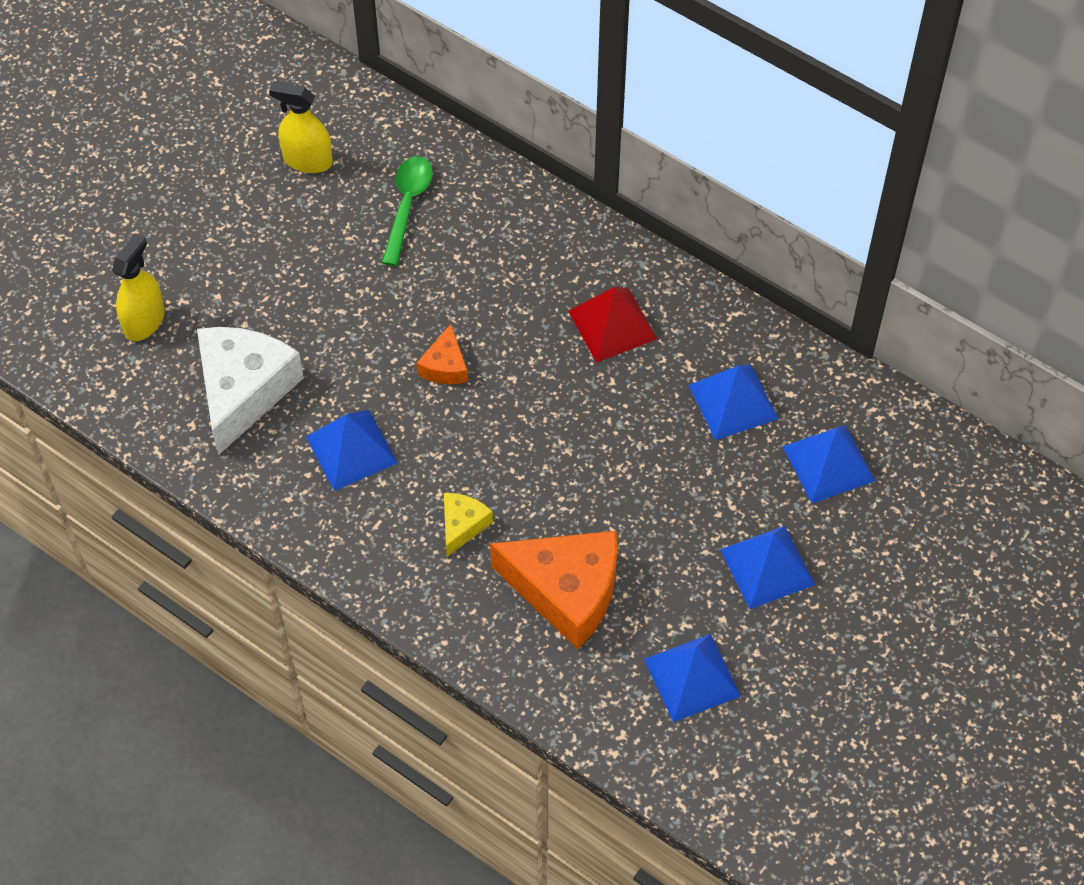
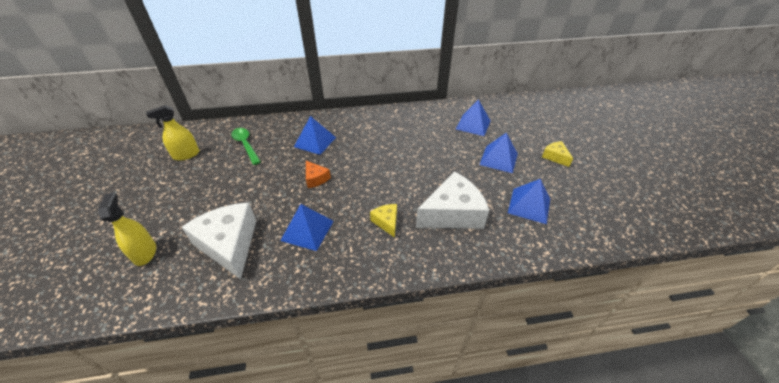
camera: 45 degrees left, 15 degrees down
(566, 591) = (452, 213): orange cheese -> white cheese
(612, 324) = (362, 133): red pyramid -> none
(733, 402) = (425, 128): blue pyramid -> blue pyramid (315, 142)
(869, 645) = (555, 157): none -> yellow cheese

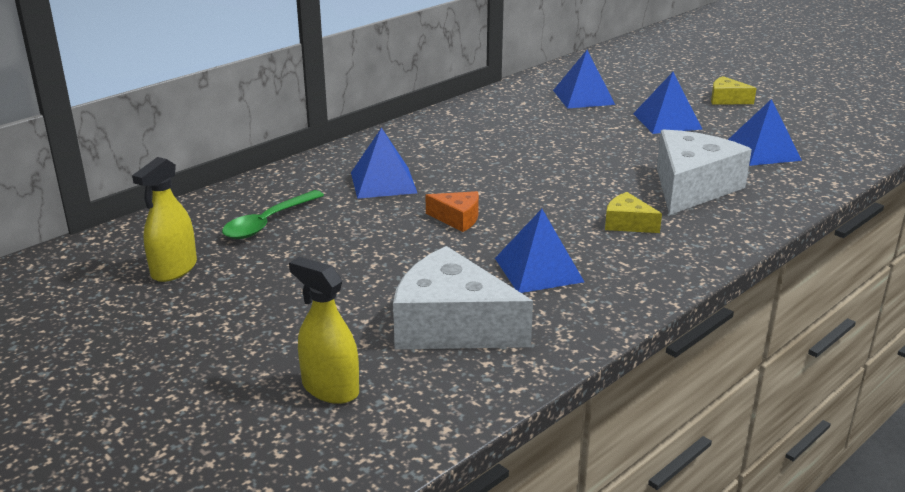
camera: 35 degrees left, 15 degrees down
(246, 145) = (268, 223): green spoon -> green spoon turned 75 degrees counterclockwise

